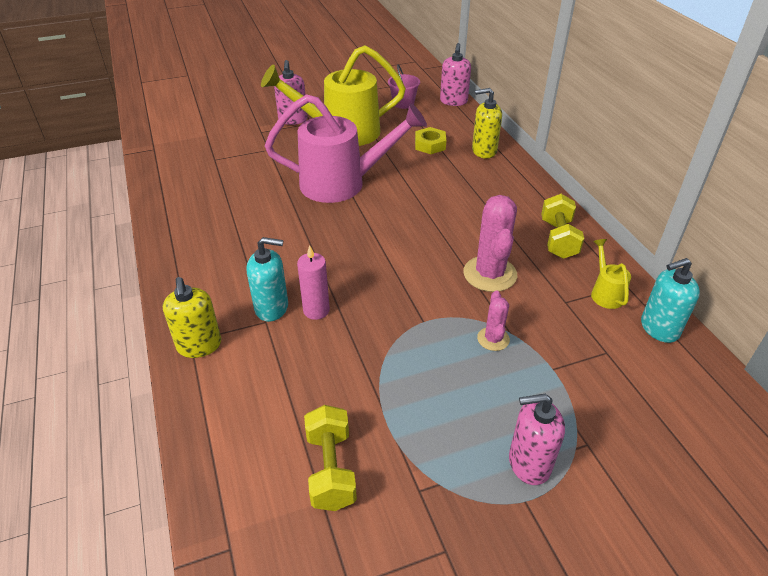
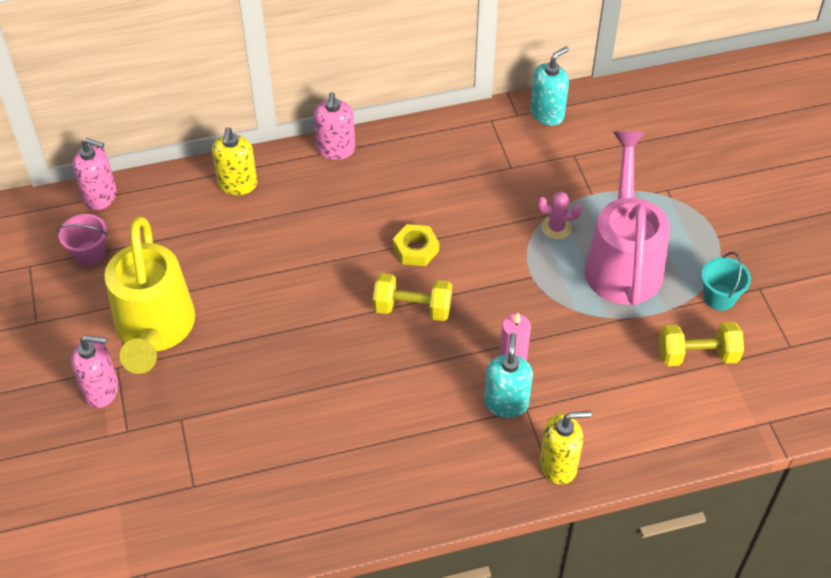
camera: 85 degrees left, 10 degrees up
(342, 183) = (284, 334): pink watering can -> pink watering can (622, 261)
(422, 498) = (719, 297): none -> turquoise bucket
(430, 145) = (211, 236): yellow nut -> yellow nut (416, 249)
(490, 274) = (468, 216): pink cactus -> none
(529, 463) = (685, 228): pink soap dispenser -> pink soap dispenser (336, 150)
(558, 239) = (418, 152): yellow dumbbell -> yellow dumbbell (412, 308)
(605, 293) = (501, 137): yellow watering can -> none
(659, 328) = (547, 114): turquoise soap dispenser -> turquoise soap dispenser turned 120 degrees counterclockwise

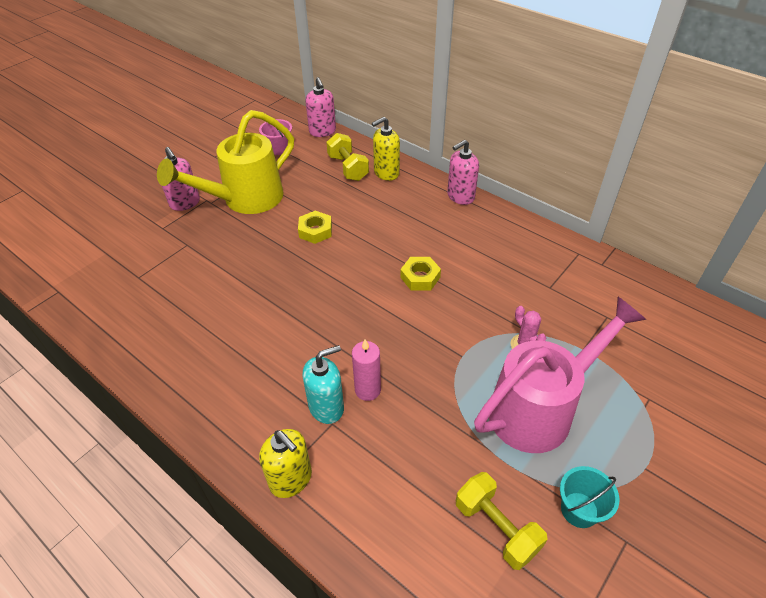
camera: 55 degrees right, 5 degrees down
(271, 294) = (315, 231): none -> yellow nut
(412, 308) = (367, 304): yellow dumbbell -> yellow dumbbell (348, 168)
(547, 114) = (625, 280): turquoise soap dispenser -> none

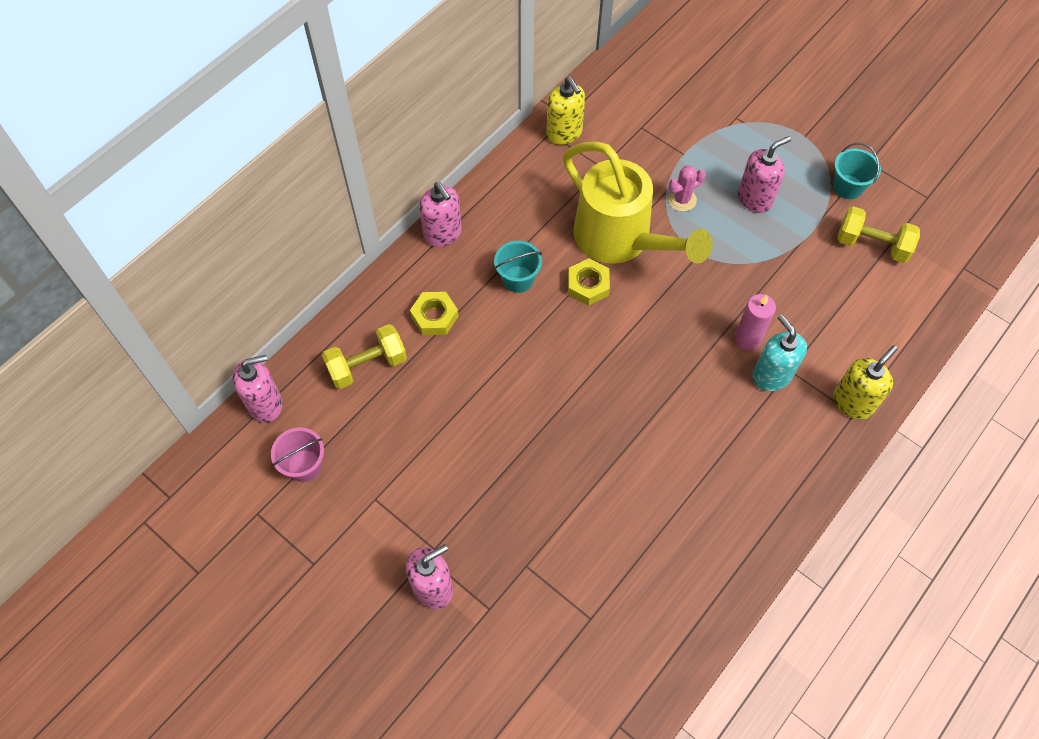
camera: 90 degrees left, 15 degrees up
(245, 199) = (430, 499): yellow watering can -> yellow watering can (620, 240)
(315, 231) = (503, 401): yellow nut -> yellow nut (434, 317)
(386, 173) = (384, 317): yellow soap dispenser -> yellow soap dispenser (564, 133)
(423, 236) = (518, 279): none -> turquoise bucket
(496, 528) = (872, 245): yellow dumbbell -> yellow dumbbell turned 60 degrees clockwise
(539, 409) = (755, 198): pink watering can -> pink soap dispenser

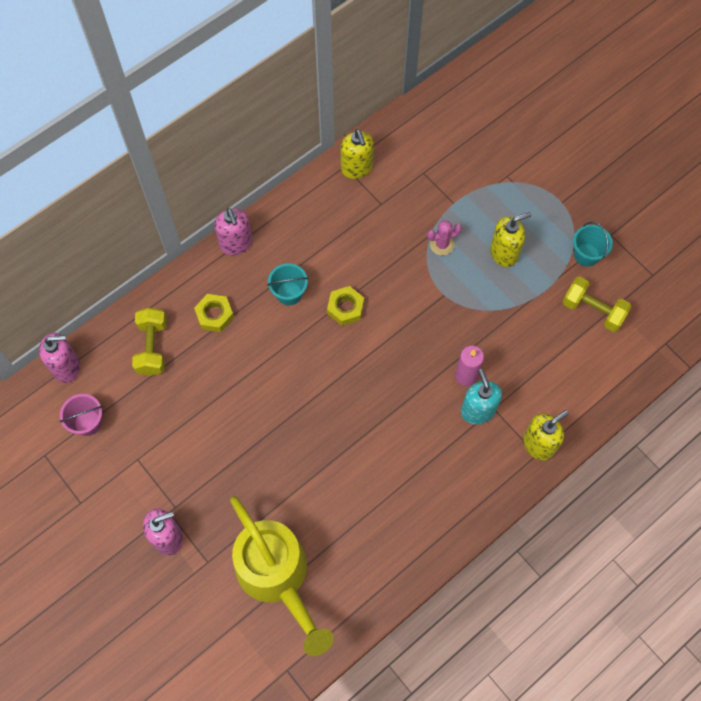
camera: 10 degrees right, 5 degrees up
(367, 365) = (152, 348): yellow dumbbell -> yellow dumbbell turned 75 degrees counterclockwise
(620, 240) = (381, 272): yellow watering can -> yellow watering can (277, 577)
(755, 198) = (504, 253): pink soap dispenser -> yellow soap dispenser

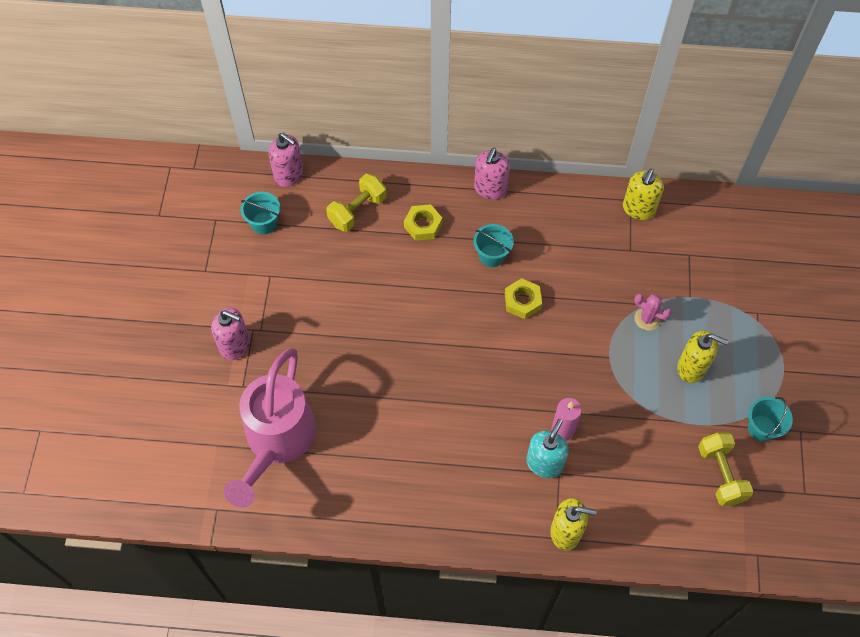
camera: 45 degrees right, 5 degrees down
(88, 422) = (264, 223): pink bucket -> turquoise bucket
(277, 577) = (277, 441): yellow watering can -> pink watering can

